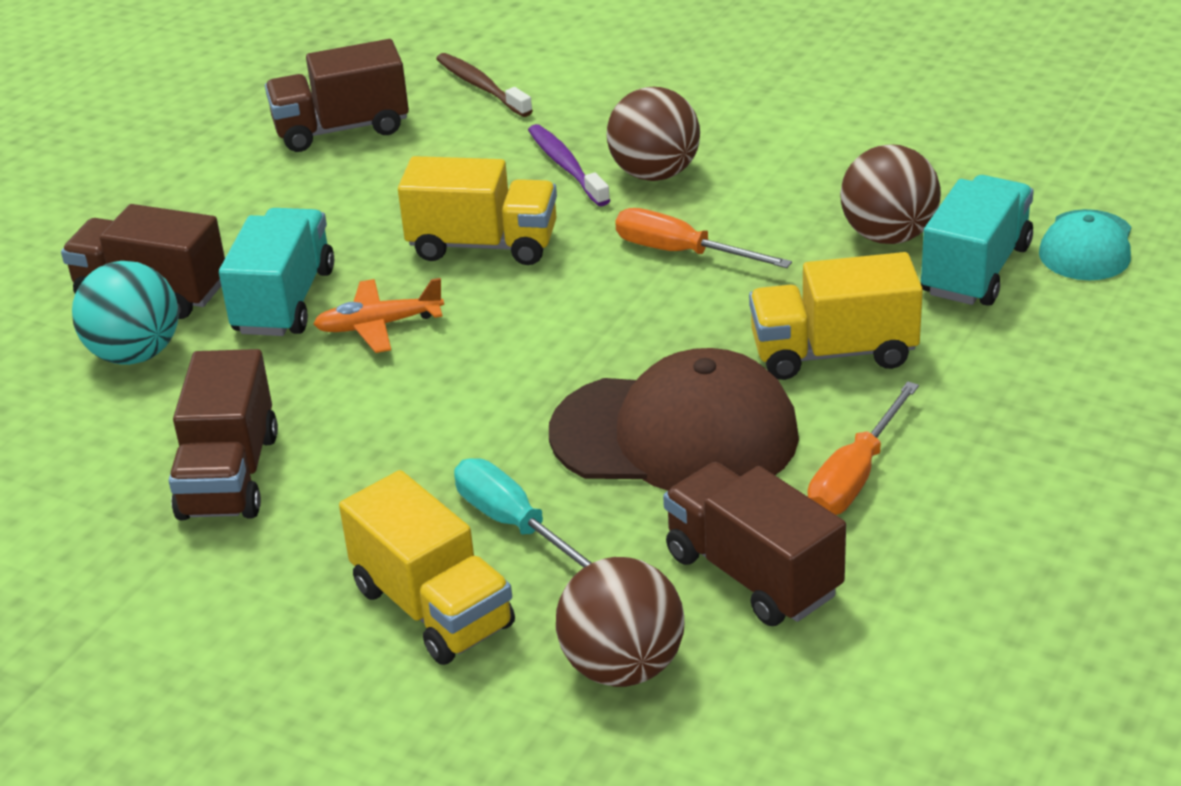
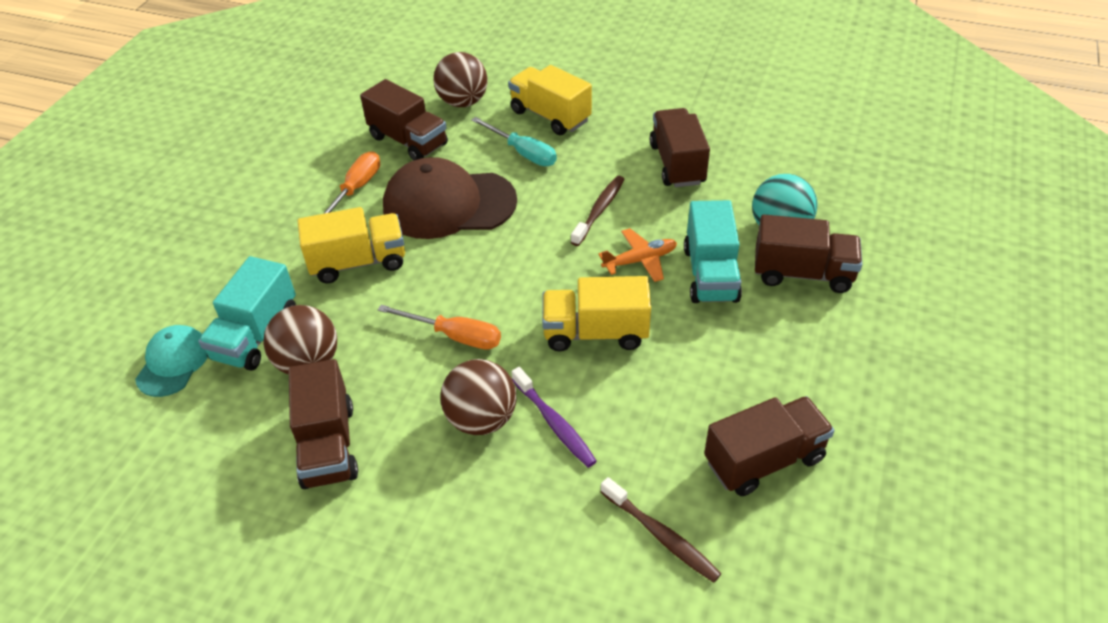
camera: 170 degrees right, 10 degrees up
(410, 403) = (599, 210): none -> brown toothbrush
(845, 161) = (328, 445): none -> brown truck

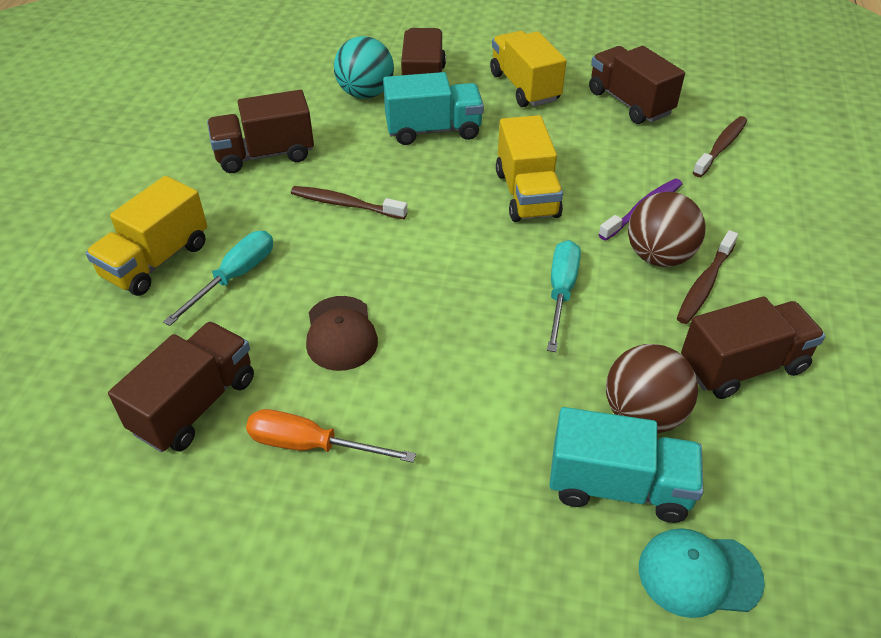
camera: 100 degrees left, 0 degrees up
(358, 262) = (463, 405): yellow truck -> yellow truck (524, 87)
(434, 447) = (705, 284): none -> brown toothbrush
(449, 204) = (341, 333): brown cap -> brown cap, size x0.54
(454, 336) = (561, 292): orange screwdriver -> turquoise screwdriver
(463, 102) = (103, 356): brown ball -> none
(640, 260) = (421, 172): orange plane -> none

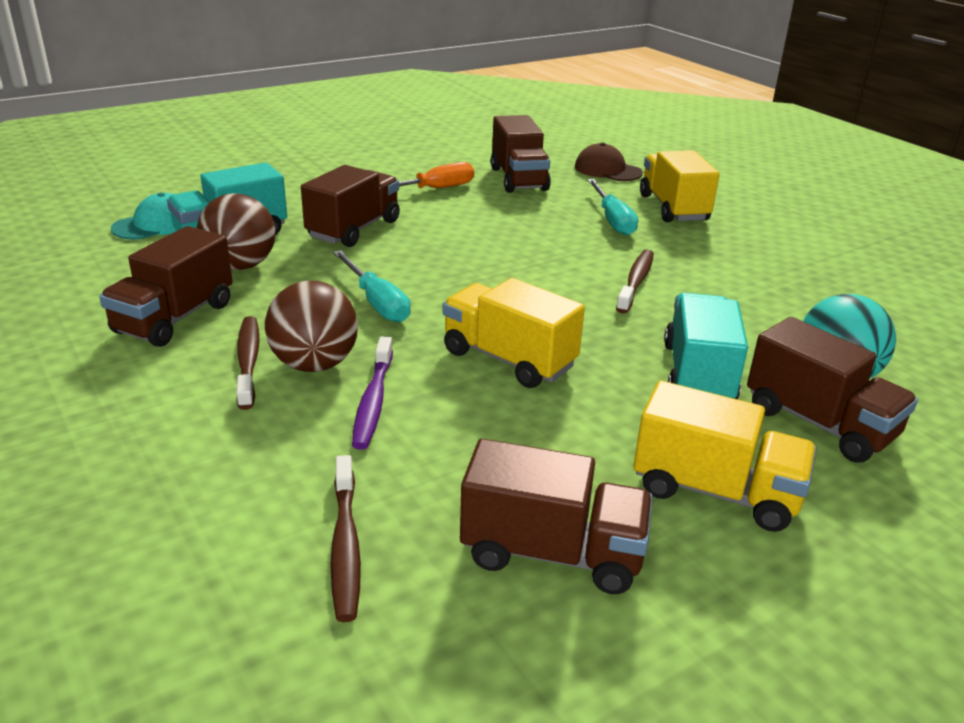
camera: 135 degrees right, 15 degrees down
(265, 155) = (769, 283): brown truck -> brown truck (354, 229)
(341, 333) = (497, 225): brown cap -> brown cap (607, 170)
(346, 204) = (635, 282): brown toothbrush -> brown toothbrush turned 45 degrees counterclockwise
(433, 130) = (697, 374): turquoise truck -> turquoise truck turned 150 degrees clockwise

